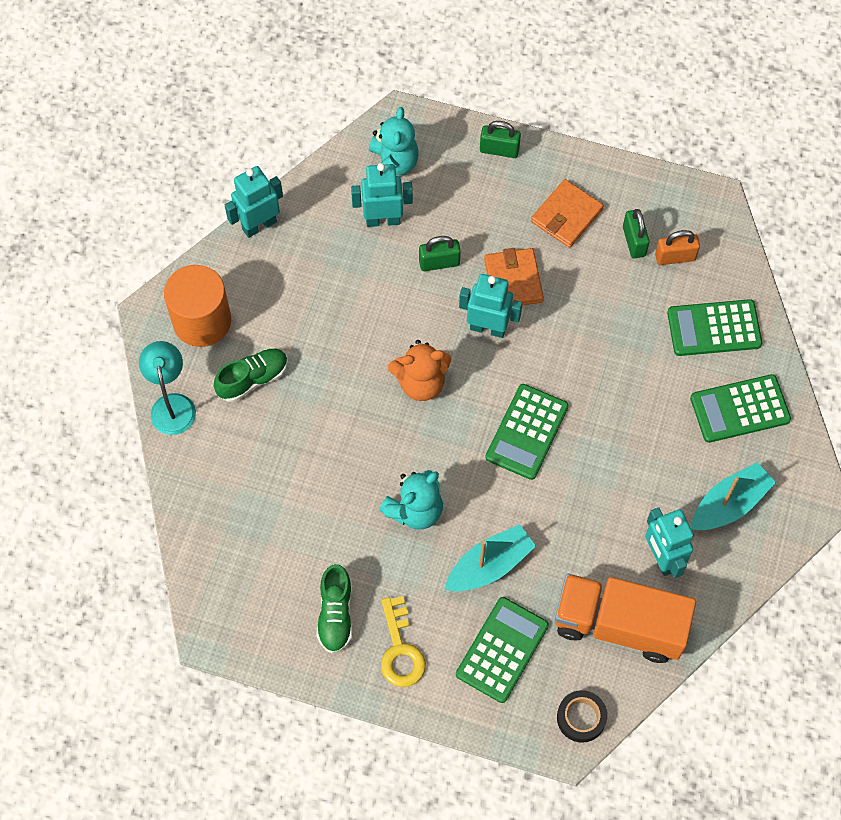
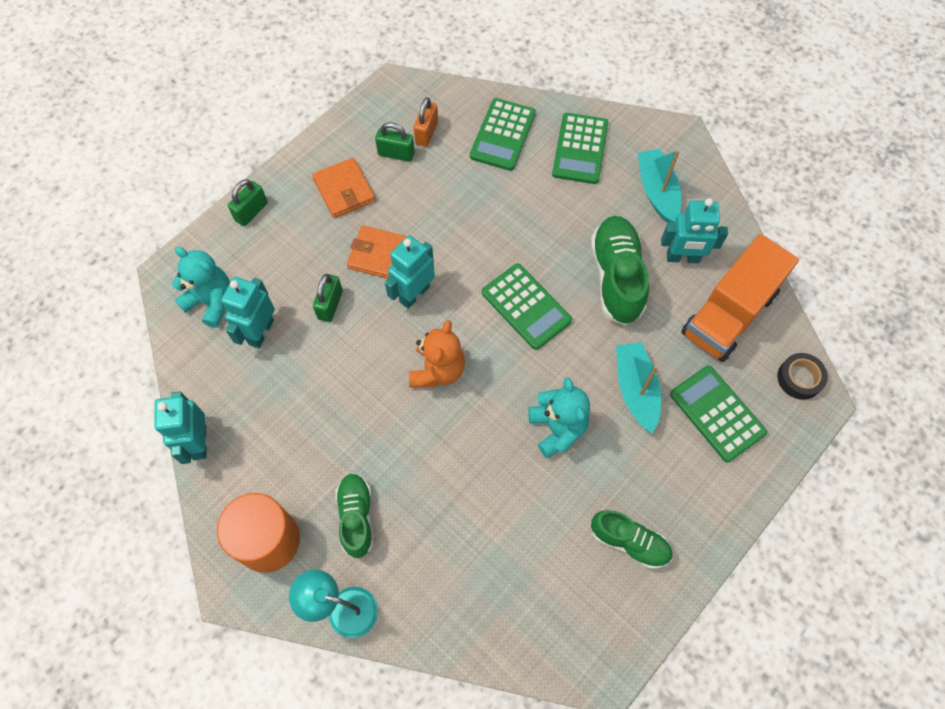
camera: 65 degrees left, 0 degrees up
(400, 650) = (685, 499): yellow key -> none
(604, 502) = (616, 277): none -> green shoe

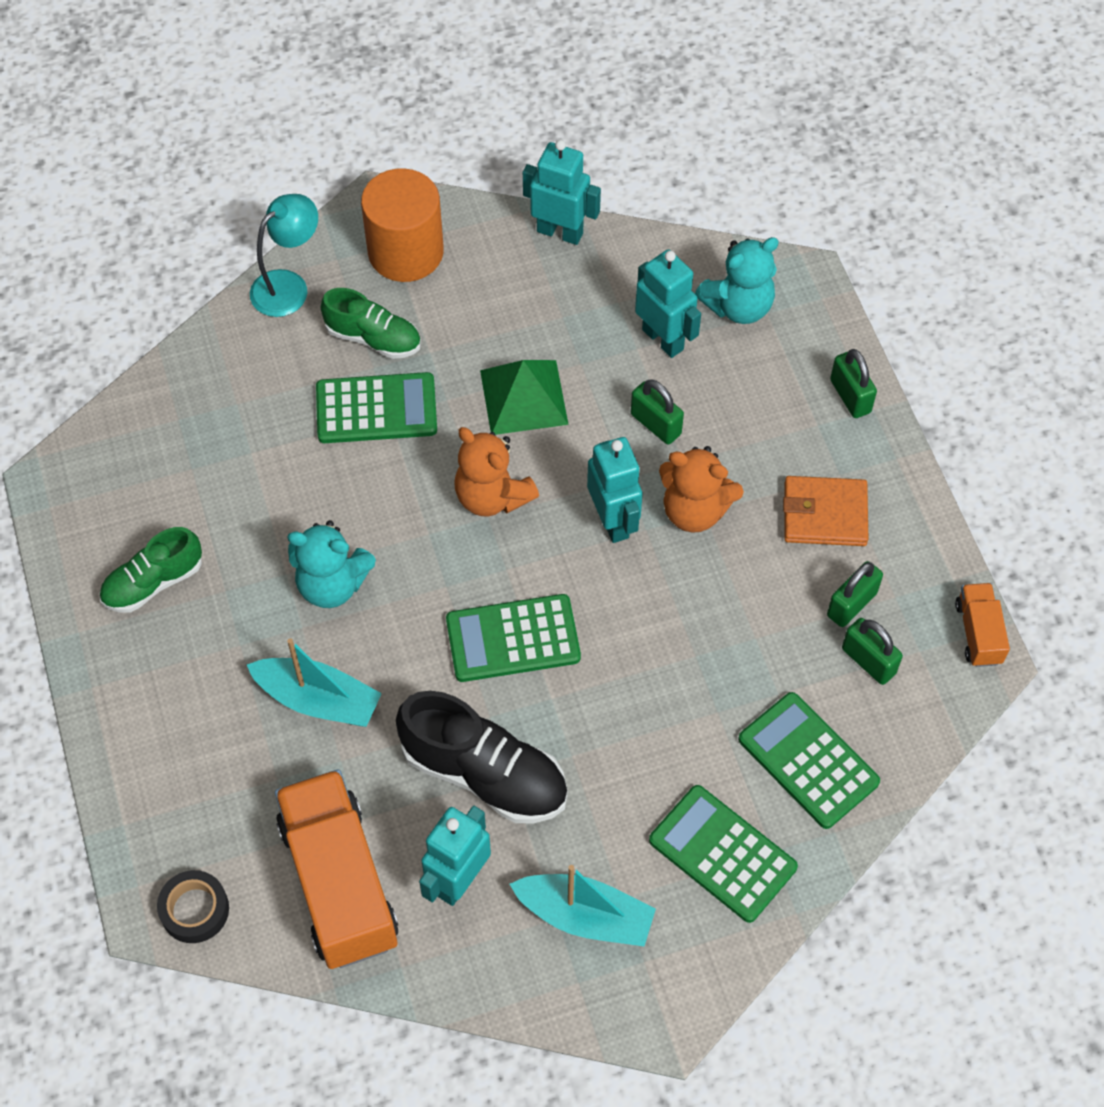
camera: 120 degrees right, 5 degrees down
(352, 392) = (524, 397): none -> green pyramid
(378, 93) = (978, 633): none -> orange truck
(380, 255) = (694, 510): orange wallet -> orange teddy bear
(426, 133) = (868, 661): orange padlock -> green padlock
(616, 277) = (484, 773): green shoe -> black shoe
(717, 413) = (223, 775): green calculator -> green calculator (376, 409)

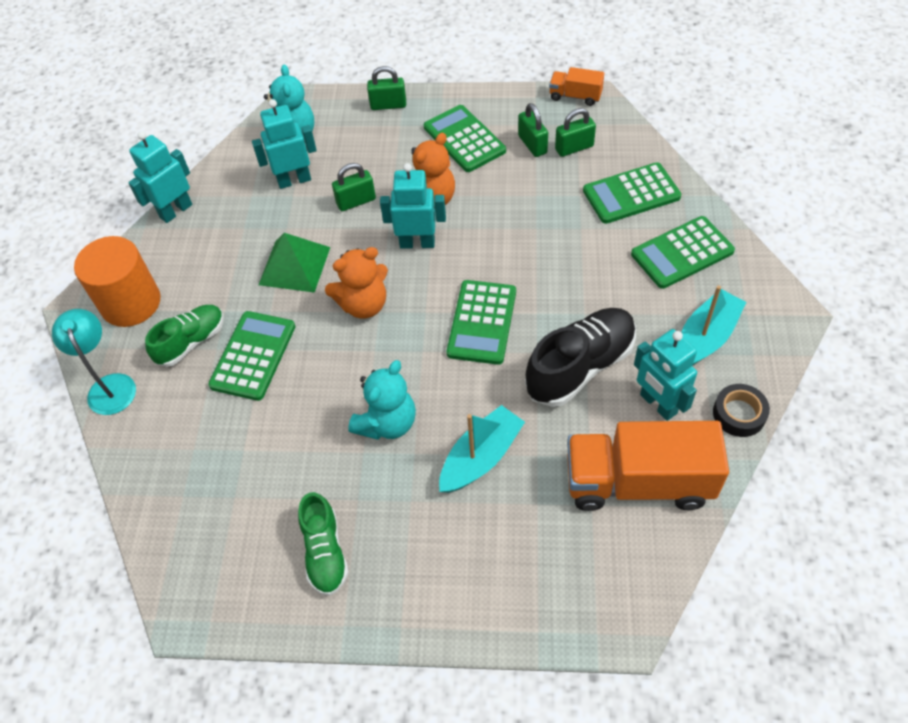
camera: 65 degrees left, 5 degrees down
(195, 910) = (631, 593): black tape -> black tape (739, 414)
(824, 514) = (464, 139): orange wallet -> green calculator

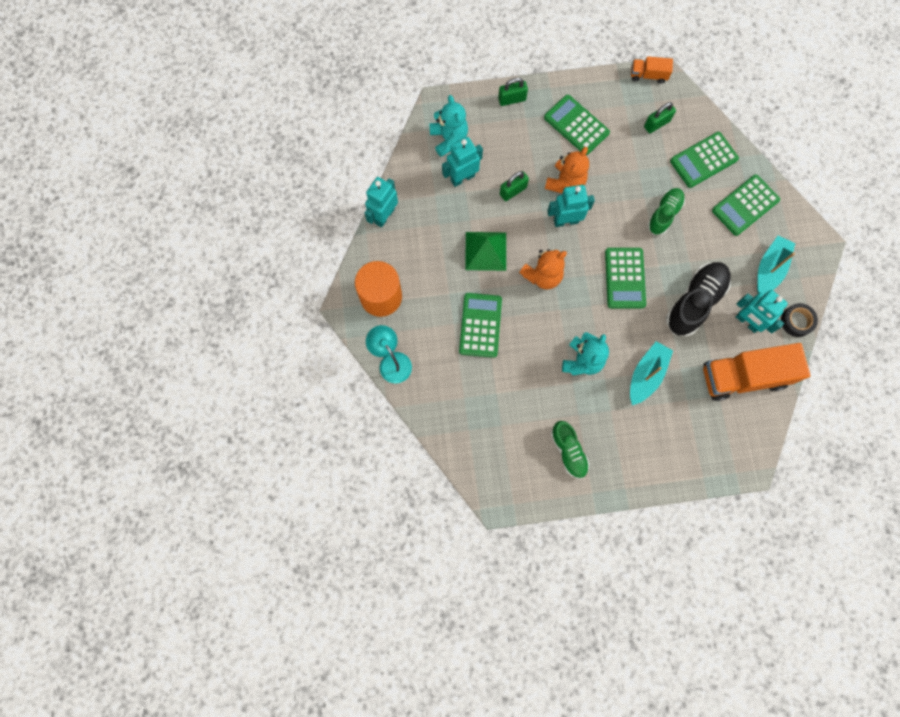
camera: 15 degrees left, 20 degrees up
(191, 342) = (435, 321): green shoe -> green shoe (664, 214)
(532, 144) = (626, 124): green padlock -> none

